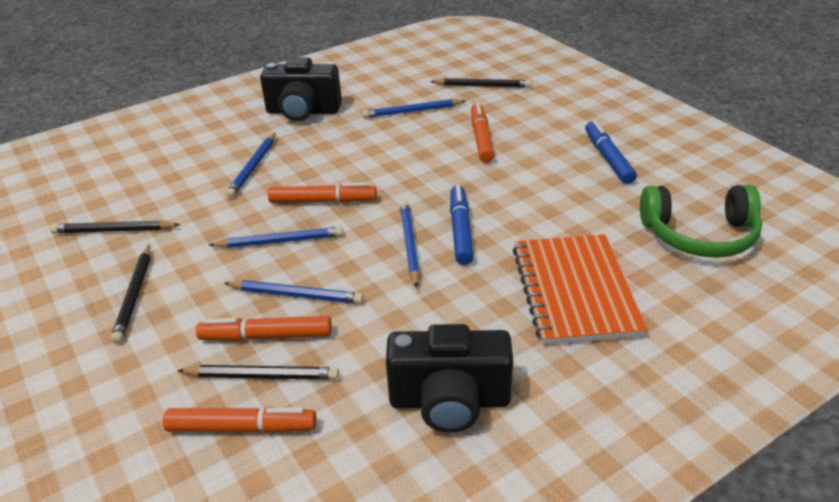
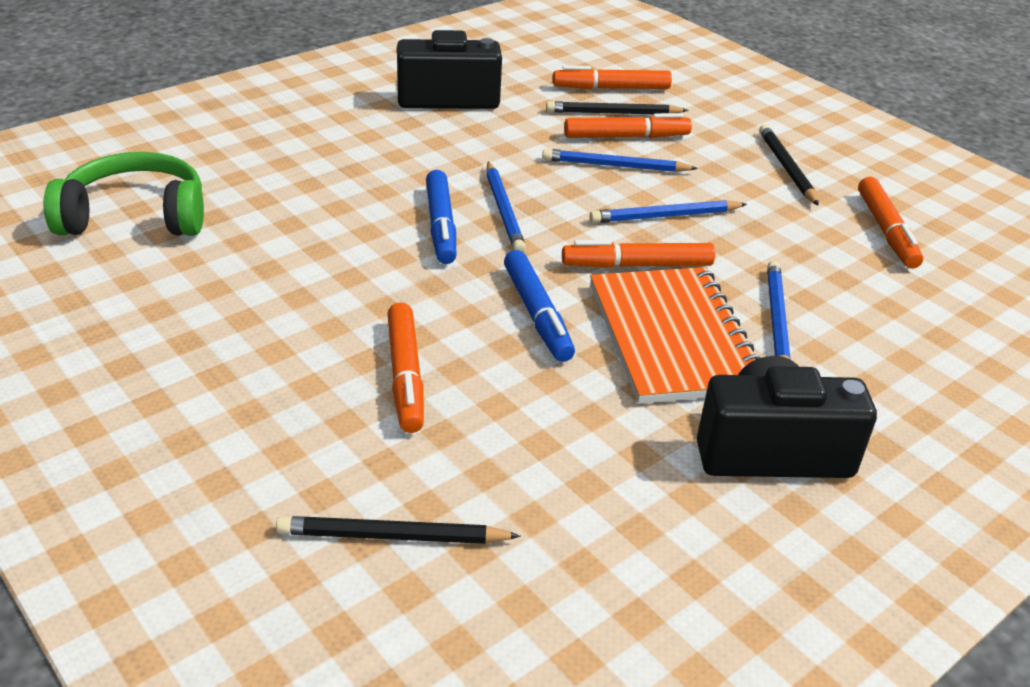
camera: 170 degrees right, 0 degrees up
(113, 230) = (886, 231): black pencil -> orange marker
(412, 111) = (545, 448): blue pencil -> none
(575, 291) = (316, 165): orange notebook -> orange notebook (672, 337)
(608, 158) = (193, 331): blue marker -> blue marker (537, 314)

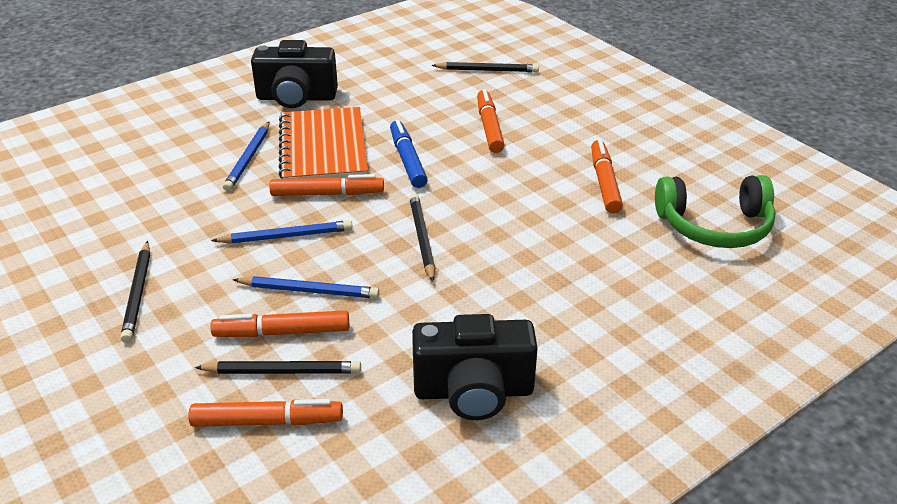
camera: 175 degrees left, 0 degrees up
(440, 225) = (474, 223): blue marker -> none
(504, 210) = (422, 238): blue pencil -> black pencil
(886, 231) = (105, 226): orange marker -> orange marker (604, 182)

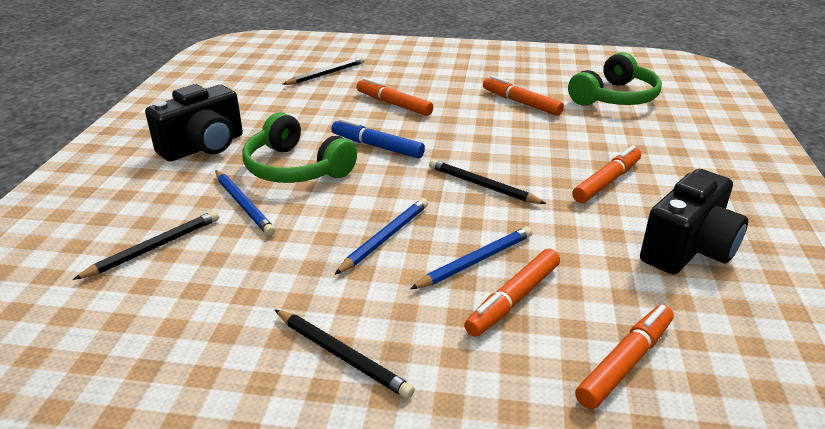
camera: 45 degrees left, 5 degrees down
(283, 371) = (566, 323): black pencil -> black pencil (154, 247)
(323, 148) = (296, 168): orange notebook -> green headphones
(327, 194) = (360, 195): orange marker -> orange marker (607, 182)

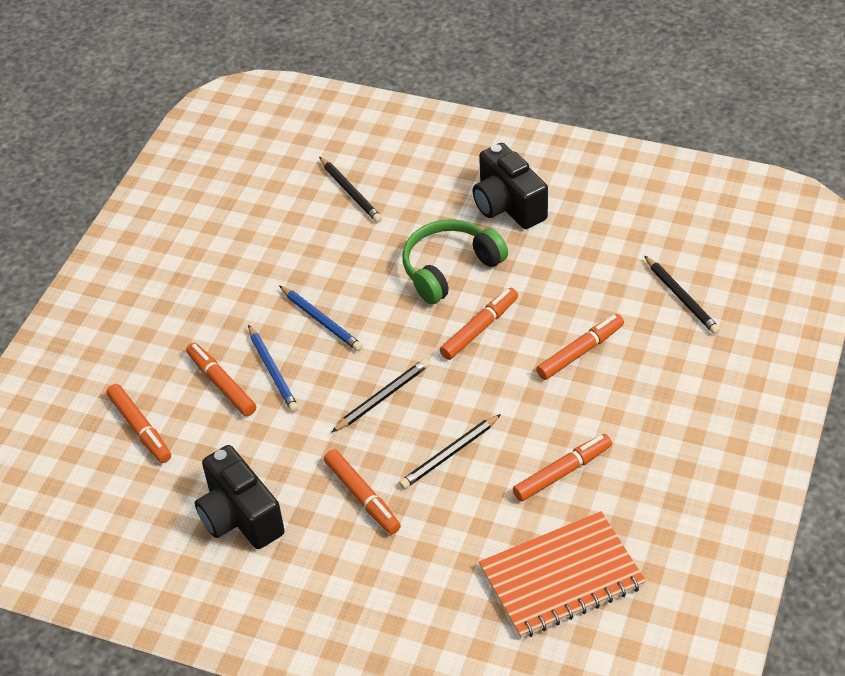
camera: 105 degrees right, 15 degrees up
(243, 205) = (396, 237): blue pencil -> none
(342, 355) = (202, 288): black pencil -> black pencil (449, 454)
(377, 146) = (480, 329): blue marker -> orange marker
(614, 97) = (561, 577): green headphones -> orange notebook

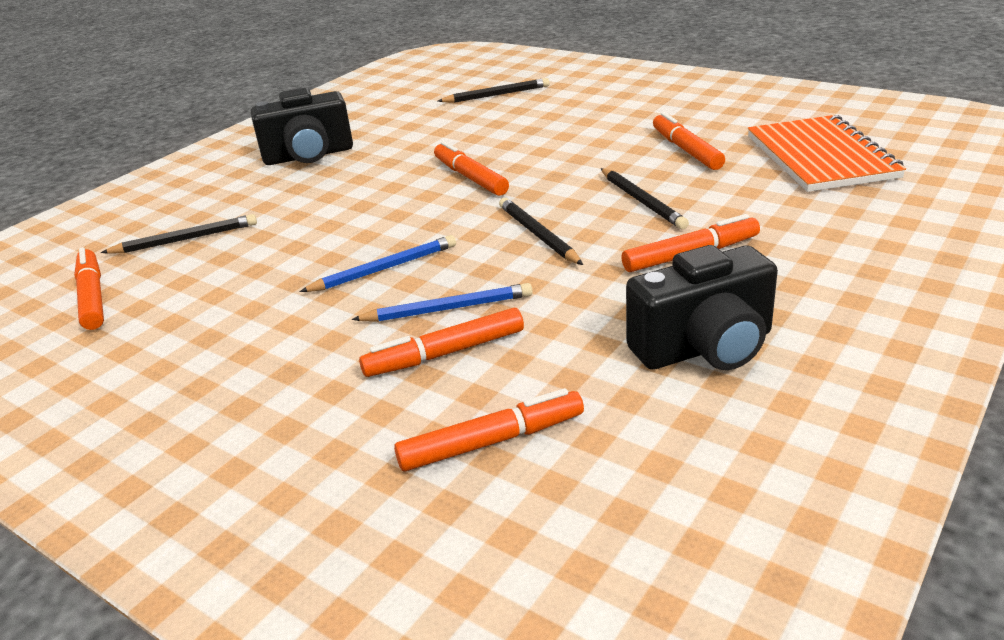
camera: 75 degrees left, 15 degrees down
(450, 269) = (370, 188): green headphones -> none
(580, 352) = (535, 135): orange marker -> orange marker (93, 297)

